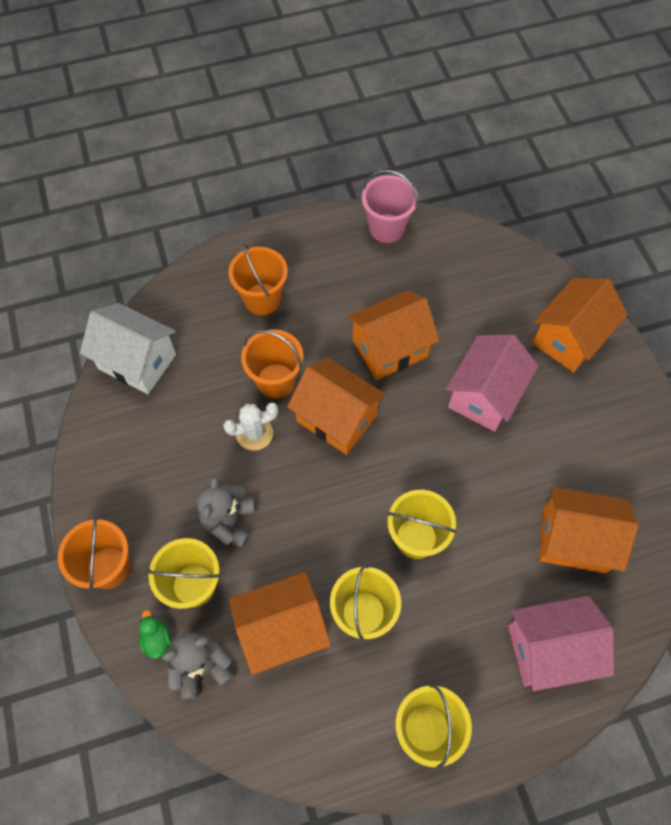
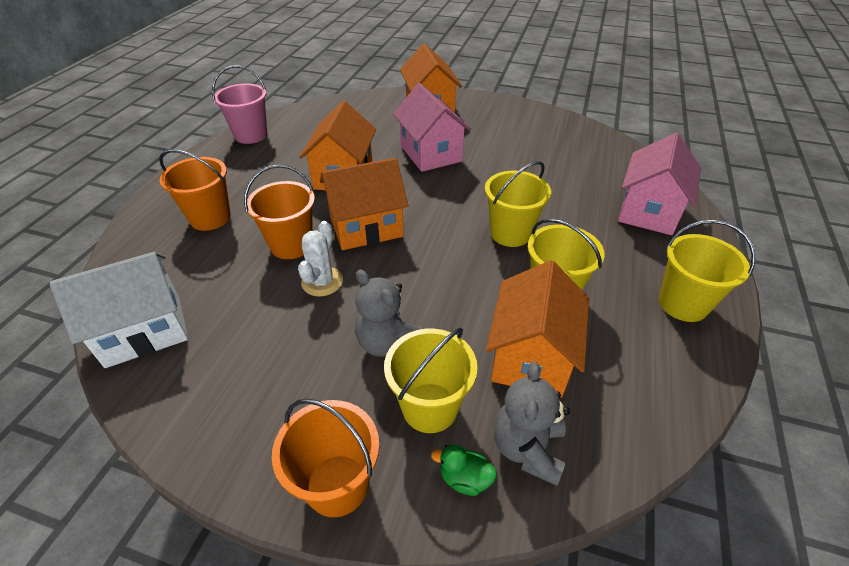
camera: 55 degrees left, 20 degrees down
(574, 540) = (572, 166): orange house -> none

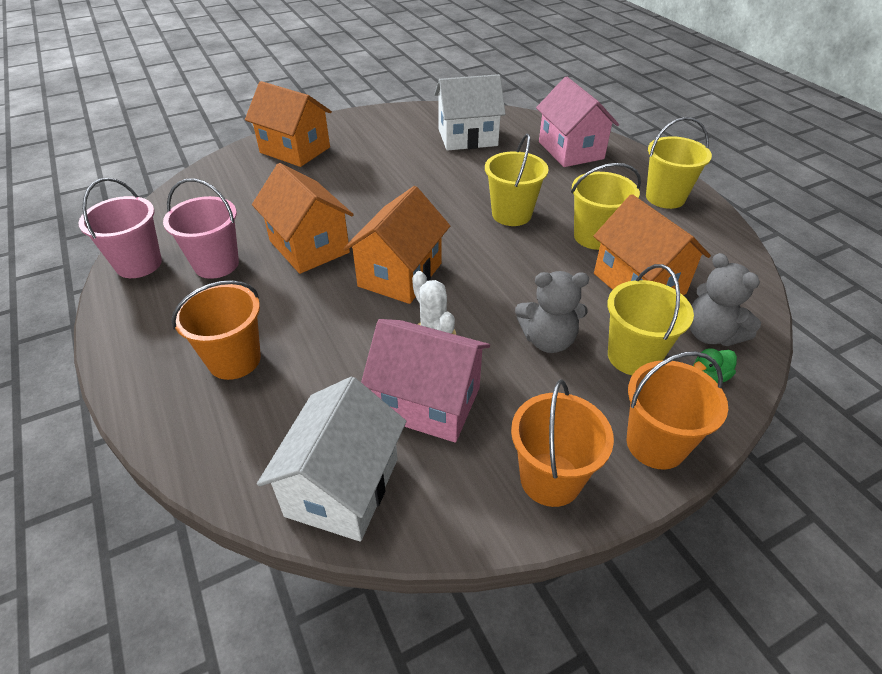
camera: 45 degrees left, 0 degrees up
(283, 157) = (216, 264): none -> pink bucket
(291, 245) = (359, 328): orange bucket -> orange bucket (550, 479)
(431, 153) = (359, 188): pink house -> pink house (428, 402)
(568, 156) = (467, 137): none -> white house

